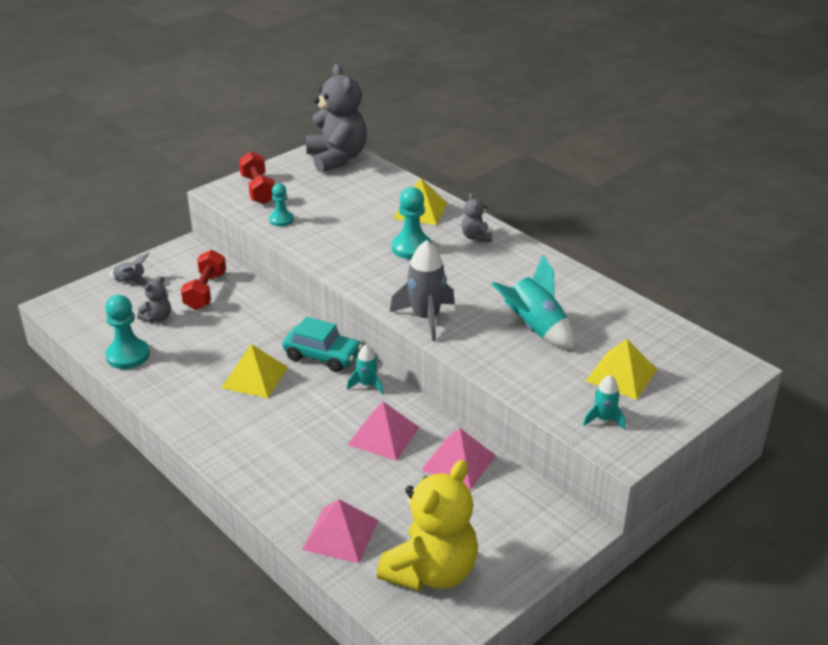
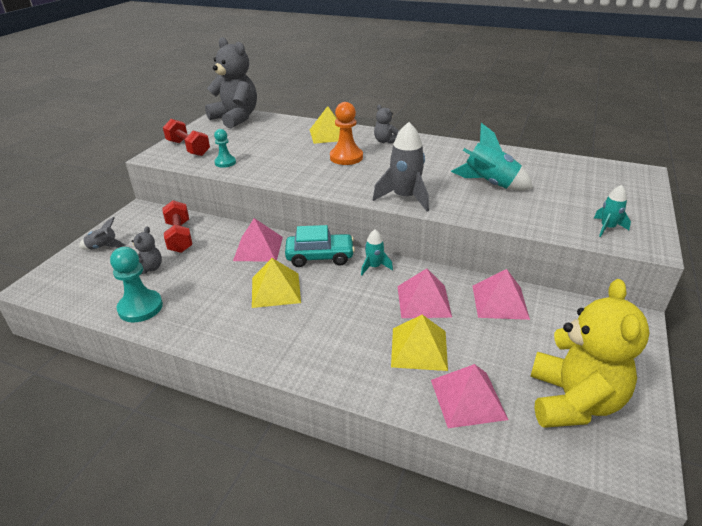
camera: 25 degrees left, 0 degrees up
(270, 328) = (258, 248): none -> pink pyramid
(411, 248) = (346, 157): turquoise pawn -> orange pawn
(621, 375) = (581, 196): yellow pyramid -> yellow pyramid (419, 348)

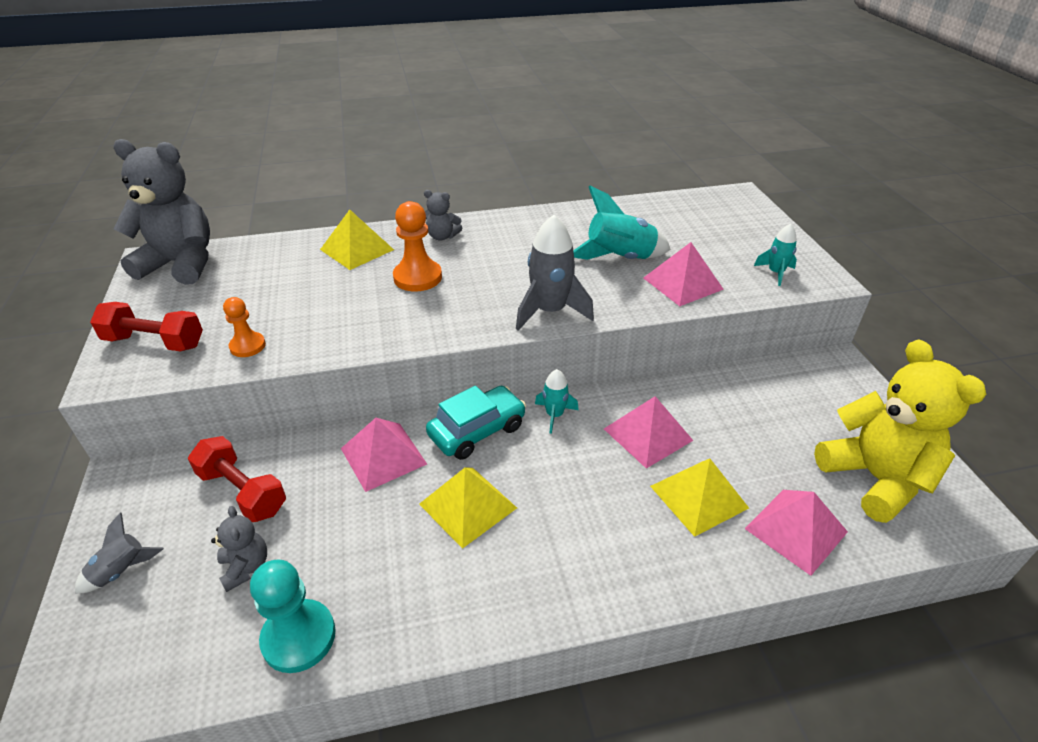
camera: 35 degrees left, 5 degrees up
(225, 162) = (247, 346): turquoise pawn -> orange pawn
(500, 302) = (718, 398): pink pyramid -> pink pyramid (682, 283)

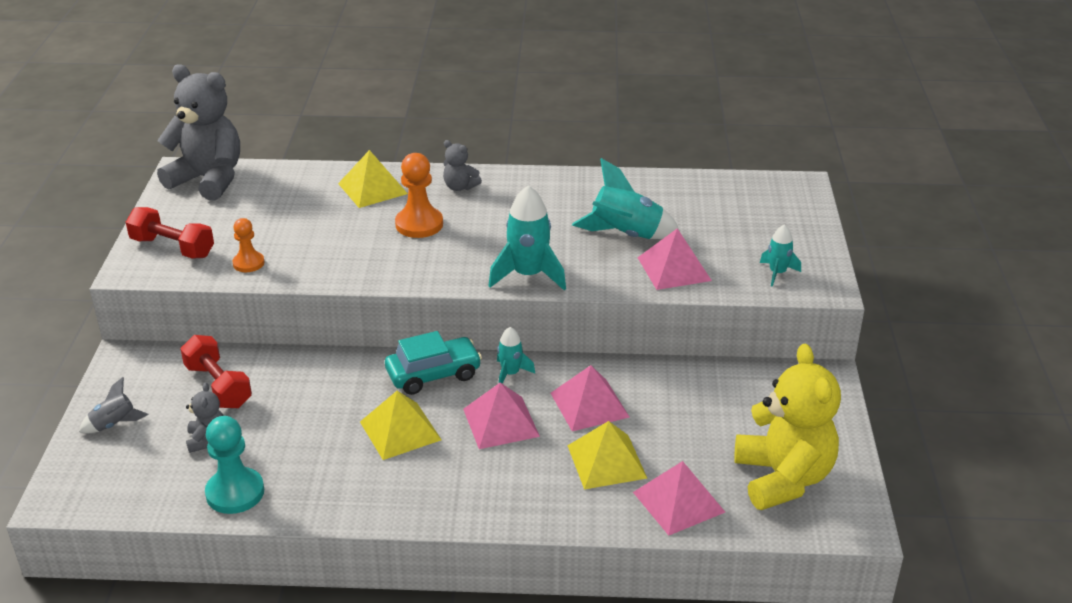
camera: 15 degrees right, 5 degrees down
(383, 456) = (343, 380): pink pyramid -> pink pyramid (501, 422)
(550, 311) = (528, 275): grey rocket -> turquoise rocket

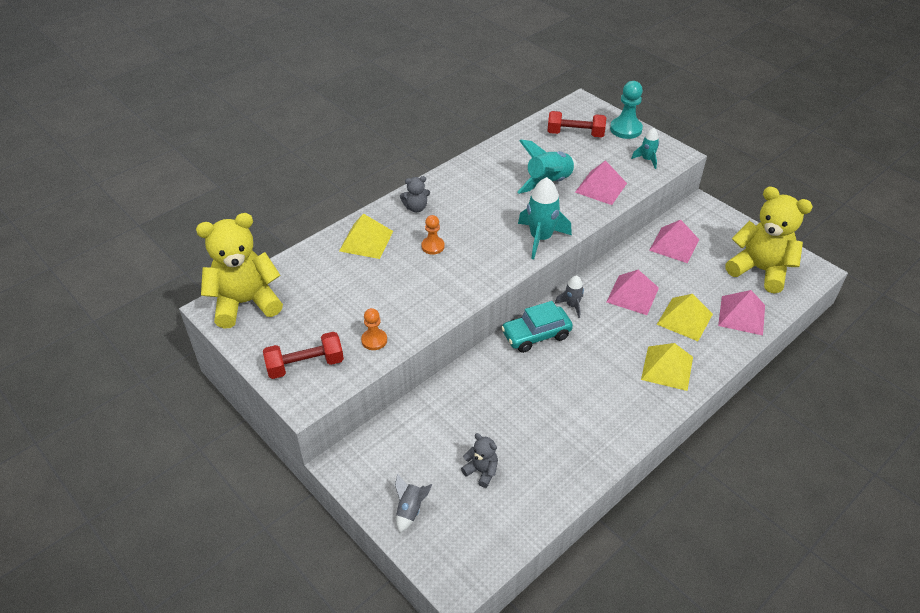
camera: 45 degrees left, 10 degrees up
(208, 179) = (245, 303): grey teddy bear -> yellow teddy bear
(218, 386) = (432, 435): red dumbbell -> red dumbbell (575, 134)
(235, 493) = (548, 487): turquoise pawn -> turquoise pawn (626, 129)
(400, 430) = (571, 380): yellow pyramid -> yellow pyramid (667, 368)
(419, 224) = (433, 246): orange pawn -> orange pawn, size x0.62
(433, 374) = (536, 335): turquoise car -> turquoise car turned 135 degrees counterclockwise
(501, 422) = (609, 336): pink pyramid -> pink pyramid (674, 245)
(510, 374) = (572, 305): turquoise rocket -> grey rocket

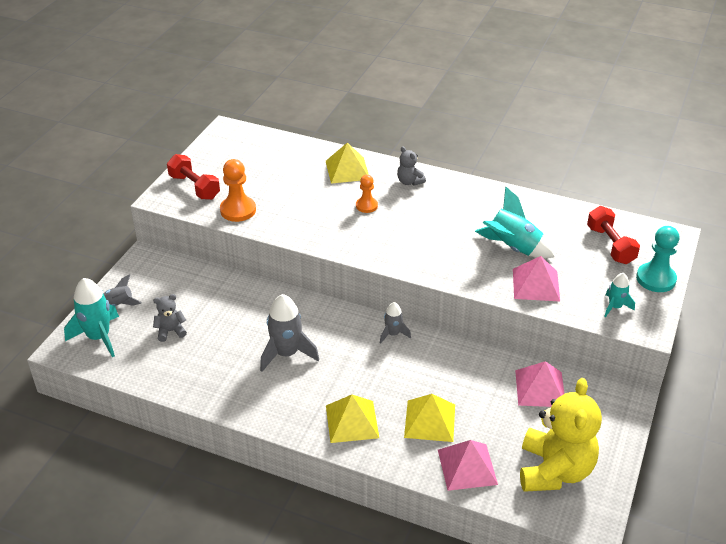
camera: 65 degrees right, 5 degrees down
(245, 303) = (240, 139): yellow teddy bear -> none
(374, 340) = (238, 210): orange pawn -> orange pawn, size x1.61
(481, 471) = (171, 331): grey teddy bear -> grey teddy bear turned 120 degrees counterclockwise
(536, 335) = (339, 321): turquoise car -> none
(540, 238) = (425, 264): turquoise rocket -> turquoise rocket (99, 337)
(561, 386) = (286, 354): none -> grey rocket
(632, 295) = (438, 373): pink pyramid -> none

